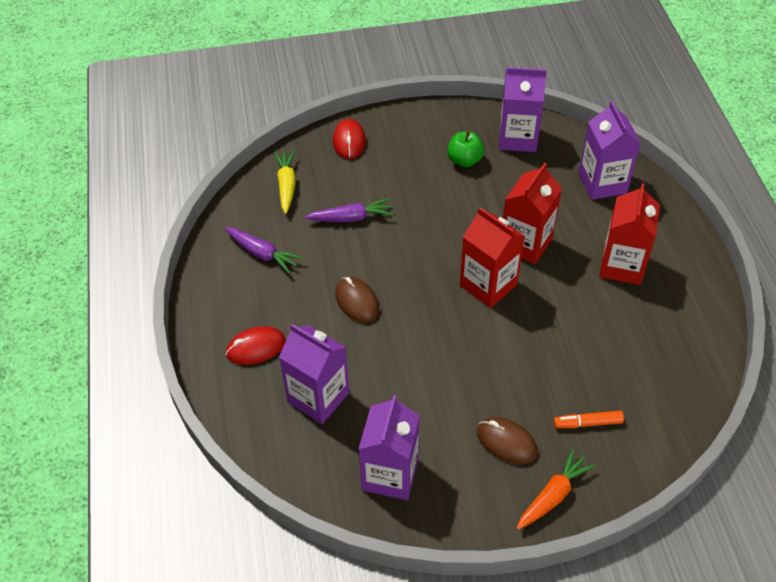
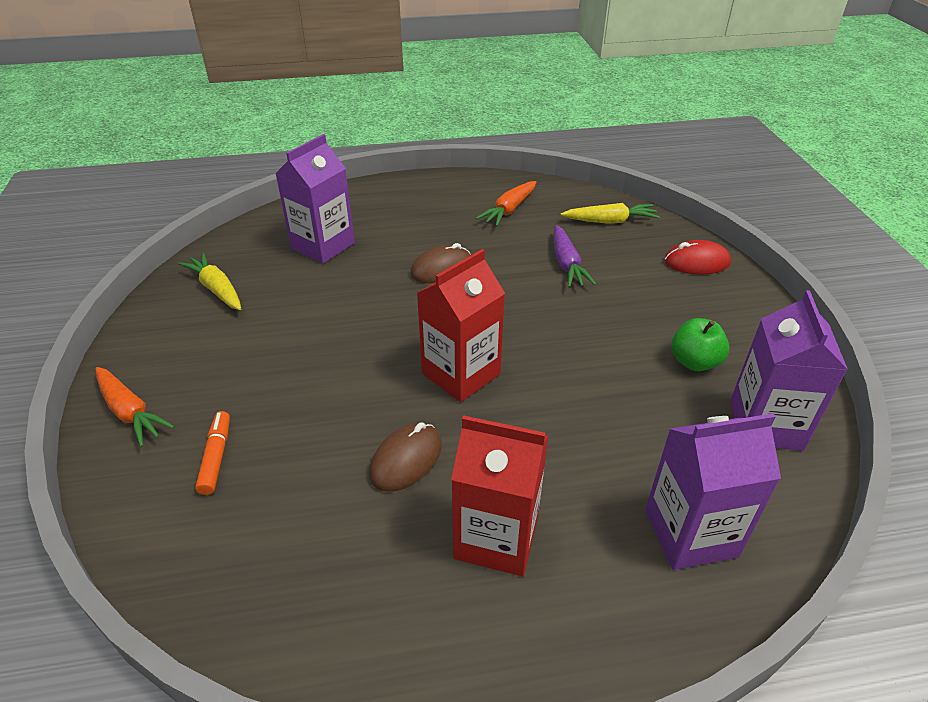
camera: 90 degrees right, 10 degrees down
(256, 347) = (390, 210): red mouse -> none
(262, 254) = (509, 210): purple carrot -> orange carrot
(390, 474) = (216, 289): purple carton -> yellow carrot
(506, 442) = (219, 376): brown mouse -> brown mouse (406, 460)
(526, 243) = (538, 417): red carton -> none

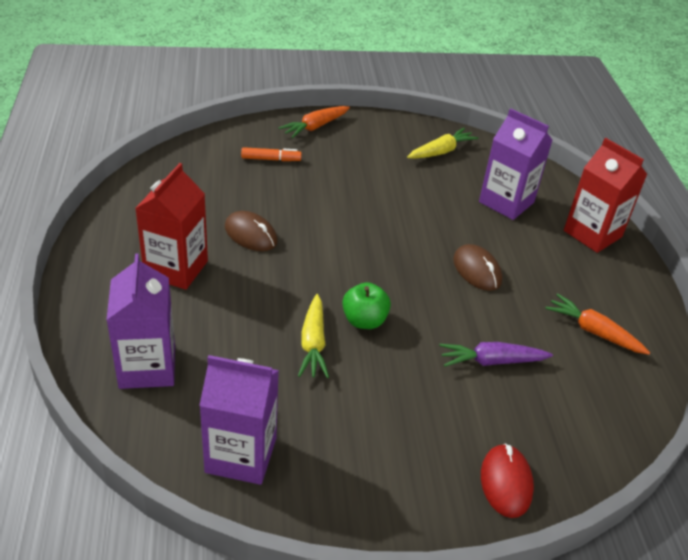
camera: 90 degrees right, 0 degrees up
(461, 374) = (333, 268): red carton -> red carton (592, 234)
(610, 221) = (586, 418): yellow carrot -> yellow carrot (313, 343)
(694, 362) = (331, 426): green apple -> green apple (364, 320)

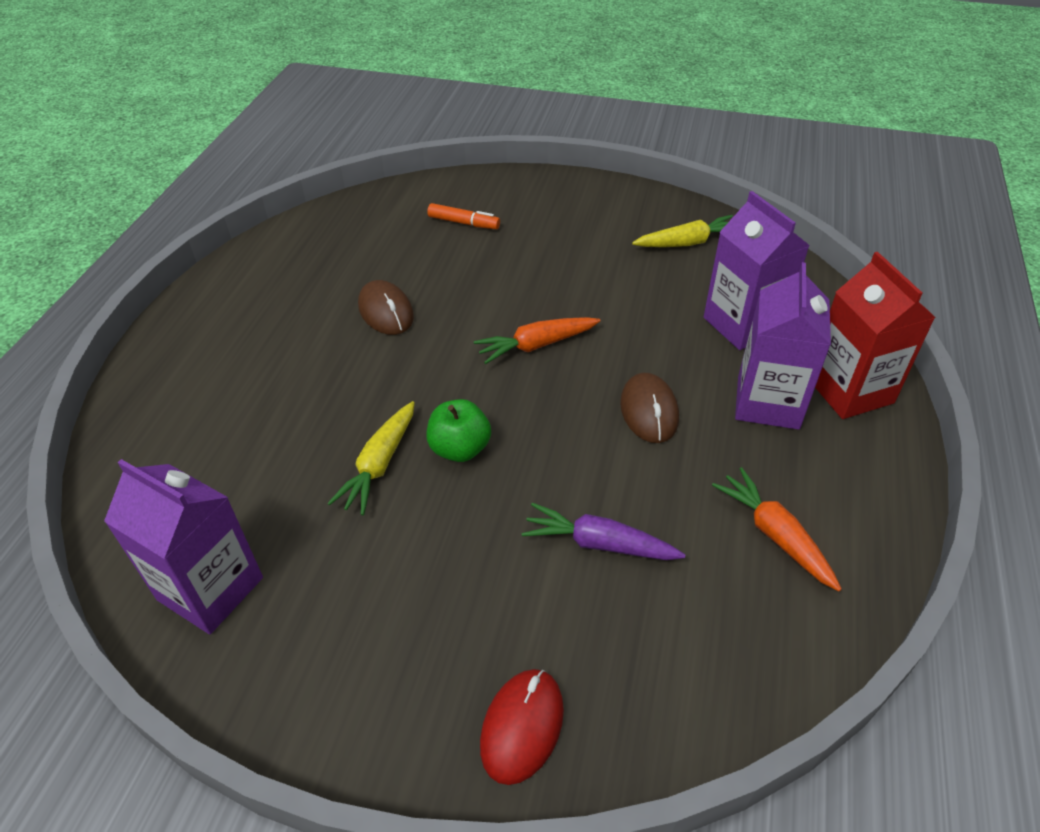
camera: 25 degrees right, 5 degrees up
(147, 367) = (175, 451): purple carton -> purple carton (768, 402)
(176, 268) = (277, 338): red carton -> none
(315, 127) = (540, 190): orange carrot -> orange carrot (536, 345)

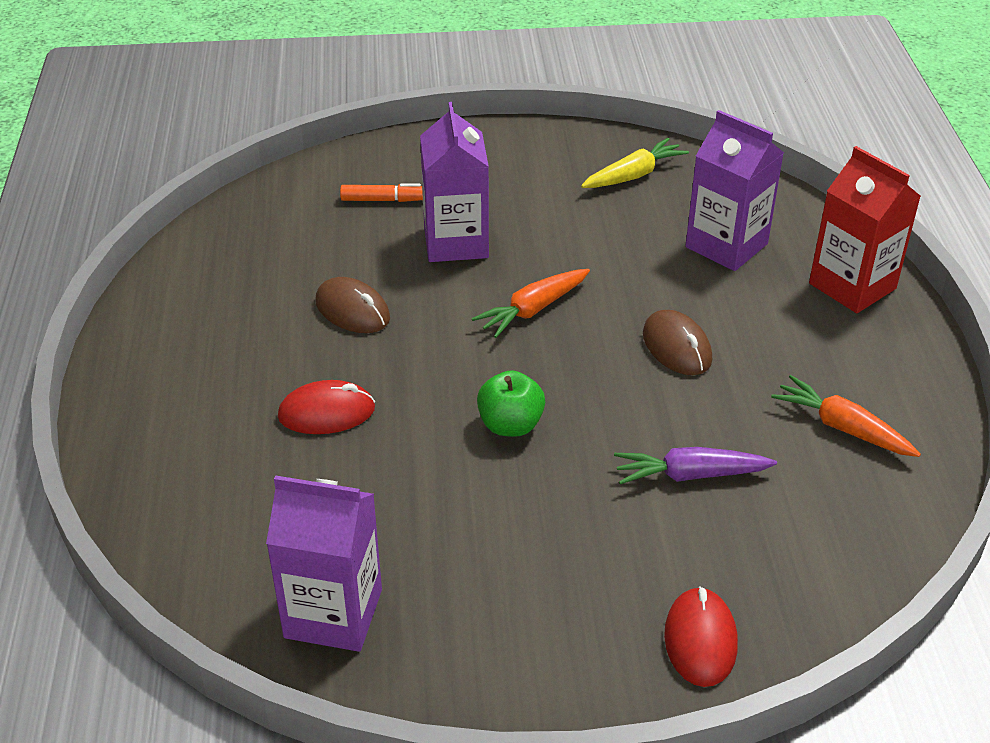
camera: 20 degrees left, 5 degrees down
(313, 397) = (326, 413): none -> red mouse
(379, 465) = (437, 459): yellow carrot -> none
(768, 402) = (783, 313): purple carton -> purple carton (456, 242)

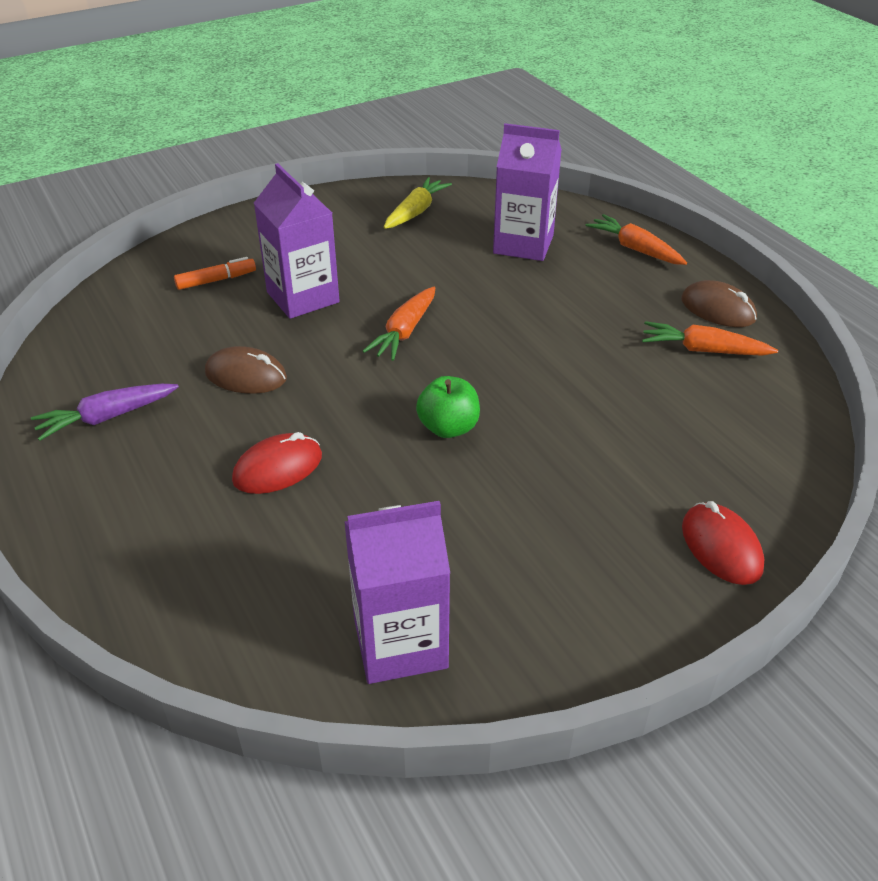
camera: 25 degrees left, 0 degrees up
(676, 347) = (539, 328): brown mouse -> brown mouse (718, 309)
(690, 475) = (619, 421): purple carrot -> purple carrot (107, 417)
(852, 286) = (635, 249): red carton -> orange carrot

